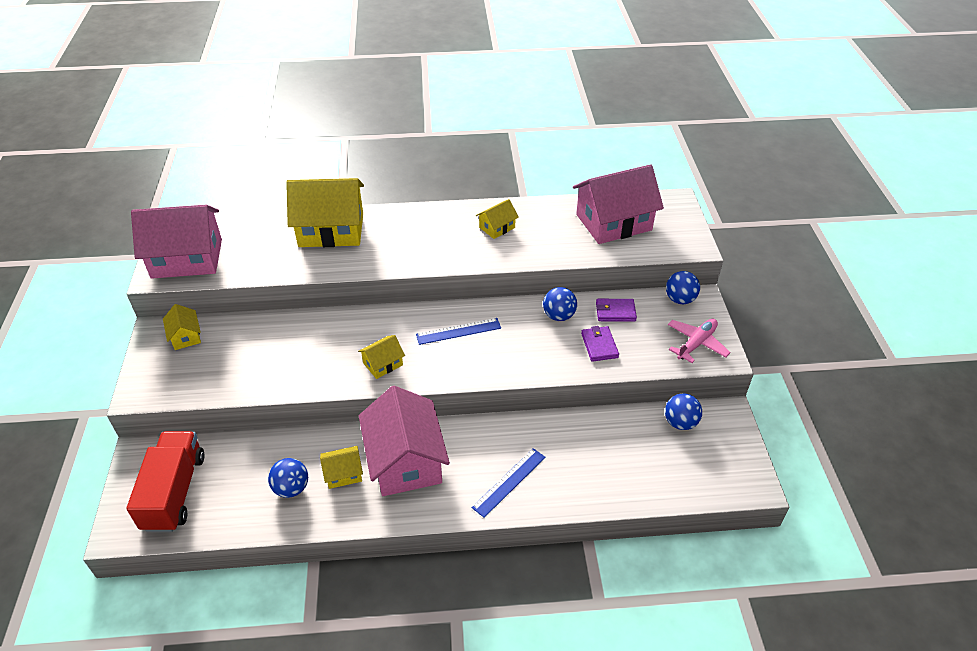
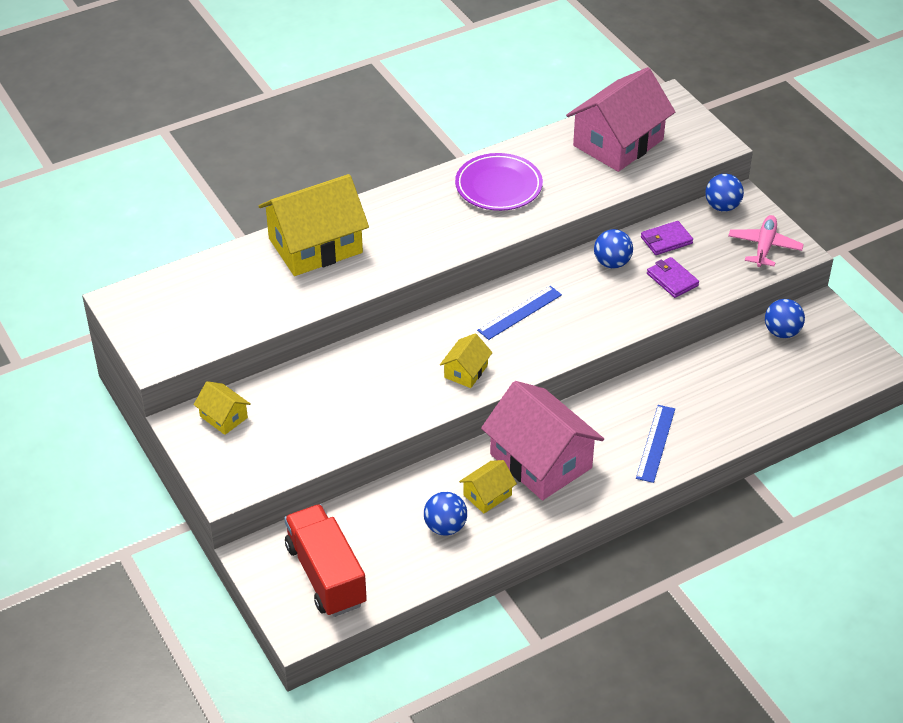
camera: 25 degrees left, 0 degrees up
(187, 258) = (175, 329): pink house -> none
(497, 227) = (498, 186): yellow house -> purple plate

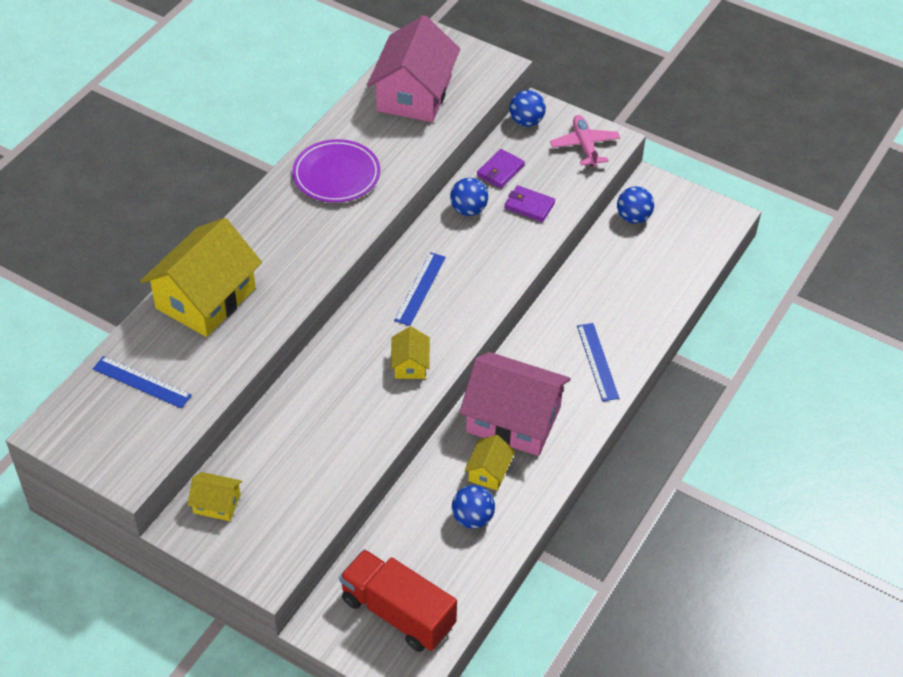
camera: 30 degrees left, 5 degrees up
(217, 291) = (142, 382): none -> blue ruler

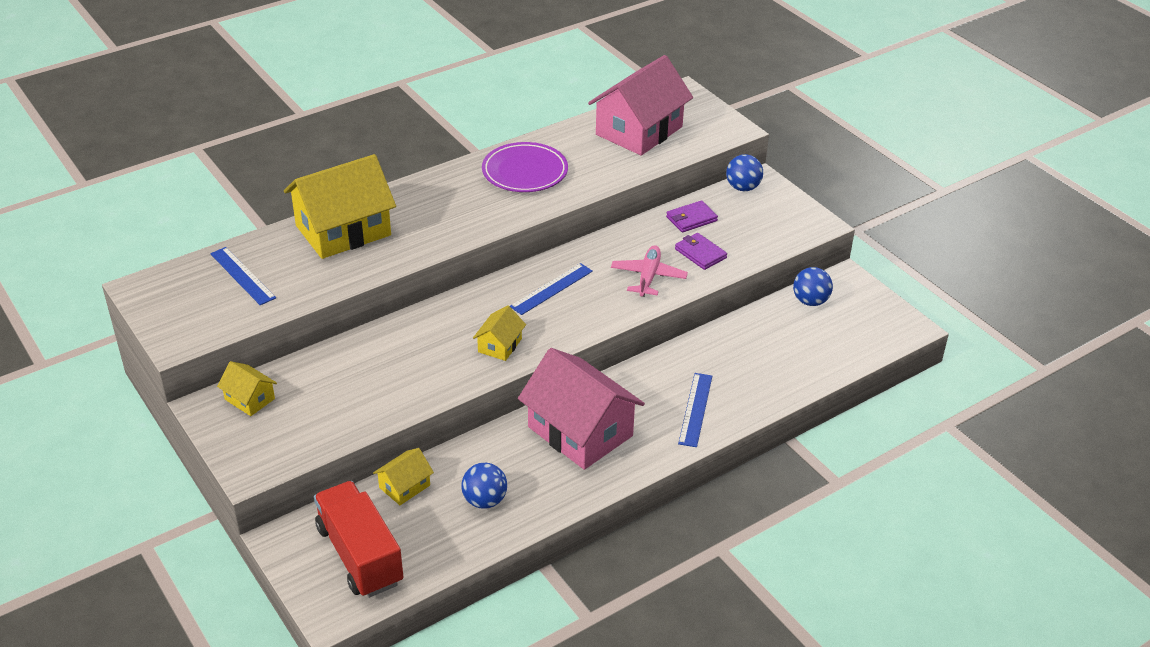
camera: 25 degrees right, 10 degrees down
(468, 210) = (640, 241): blue ball -> none
(489, 471) = (527, 467): yellow house -> yellow house (404, 486)
(584, 146) = (787, 221): pink plane -> pink plane (648, 277)

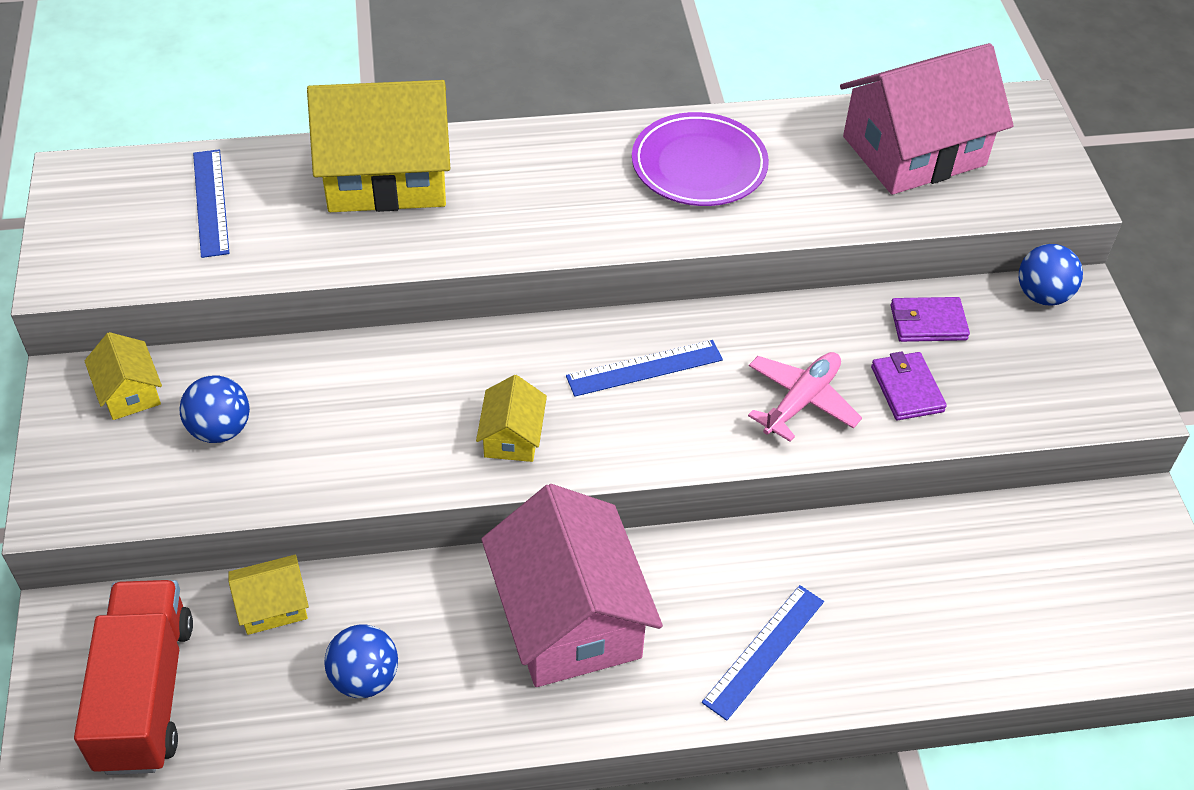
camera: 25 degrees right, 10 degrees up
(500, 345) = (512, 436): yellow house -> yellow house turned 45 degrees counterclockwise
(810, 301) = (1058, 527): blue ball -> blue ball (220, 429)

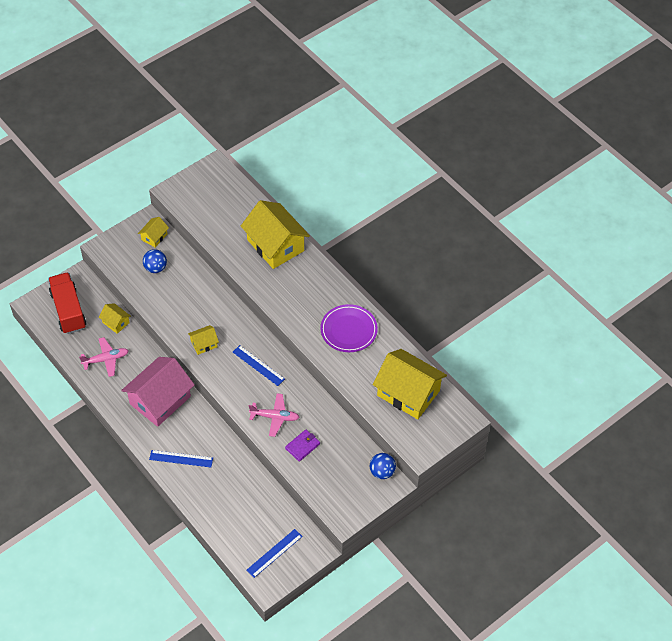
camera: 60 degrees right, 5 degrees up
(145, 694) = (68, 310): red truck -> red truck turned 75 degrees counterclockwise
(211, 202) = (229, 207): blue ruler -> blue ruler (274, 553)
(364, 678) = (106, 359): blue ball -> pink plane
(914, 151) = (408, 393): pink house -> yellow house
(928, 323) = (340, 440): purple wallet -> none

